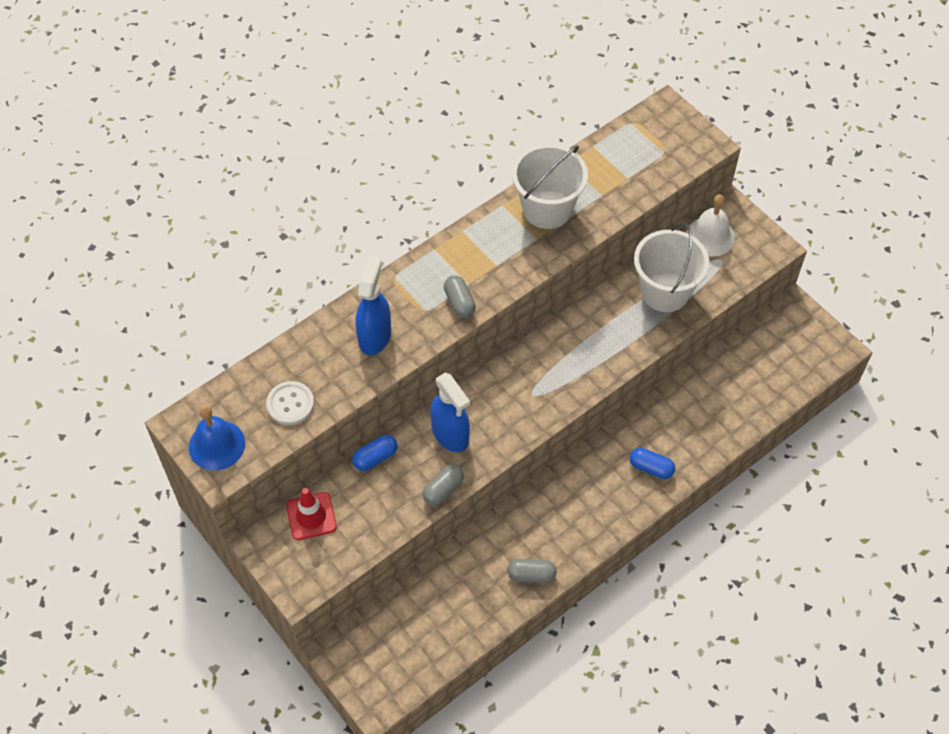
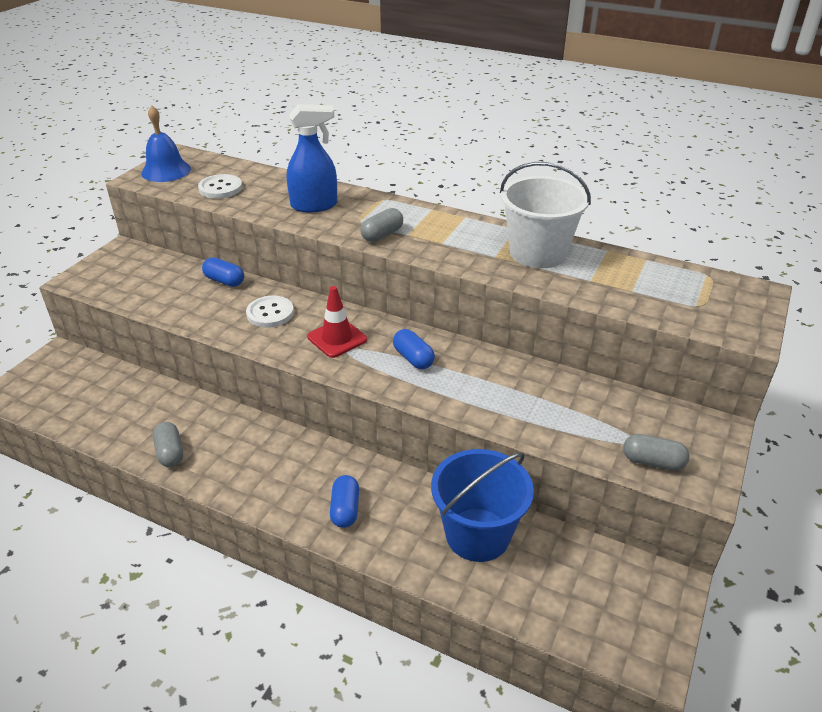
camera: 65 degrees right, 20 degrees down
(311, 516) = (151, 266): red traffic cone -> red traffic cone (337, 338)
(443, 490) = (206, 325): grey capsule -> grey capsule (653, 462)
(450, 434) = (270, 313): blue spray bottle -> white button
(568, 352) = (413, 358): none -> blue capsule
(665, 291) = (548, 406): white bucket -> none
(710, 236) = (660, 422): white bell -> none
(710, 395) = (477, 534): none -> blue bucket

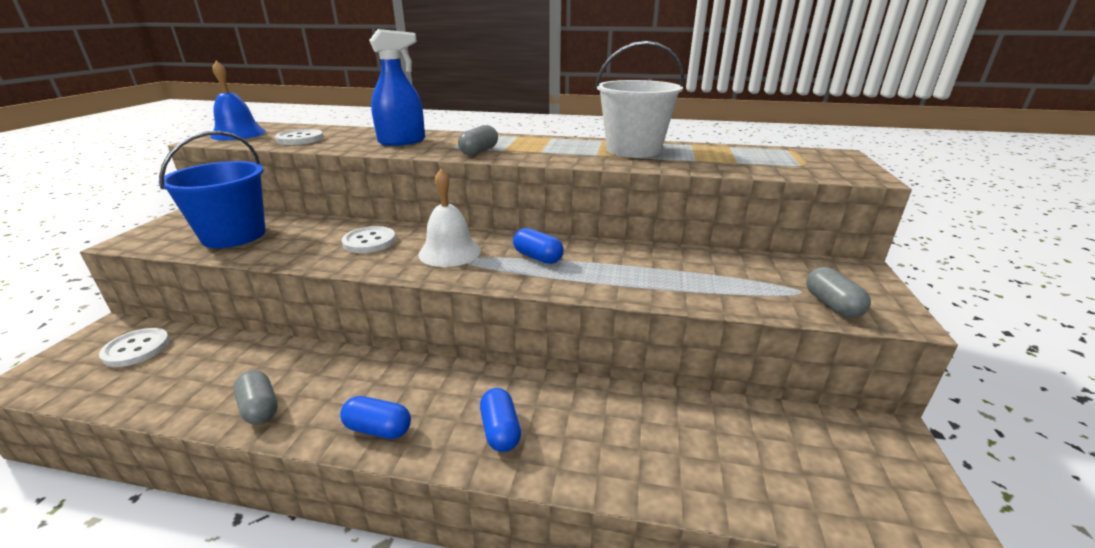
camera: 15 degrees left, 10 degrees down
(80, 379) = (136, 349): none -> white button
(224, 281) = (313, 224): blue capsule -> blue capsule (378, 429)
(337, 338) = (449, 252): red traffic cone -> white bell
(477, 534) = (664, 427): blue bucket -> blue bucket (234, 235)
(653, 462) = (832, 305): grey capsule -> grey capsule turned 75 degrees clockwise

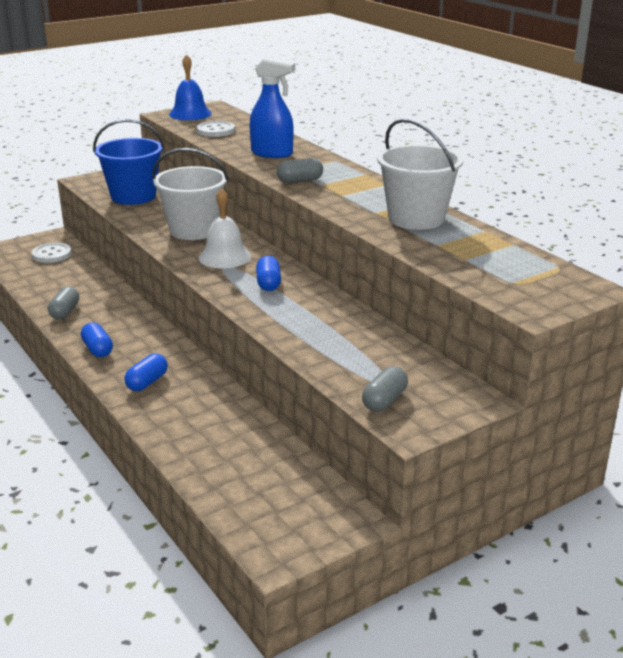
camera: 45 degrees right, 0 degrees up
(369, 241) = (194, 230): white button -> white bucket

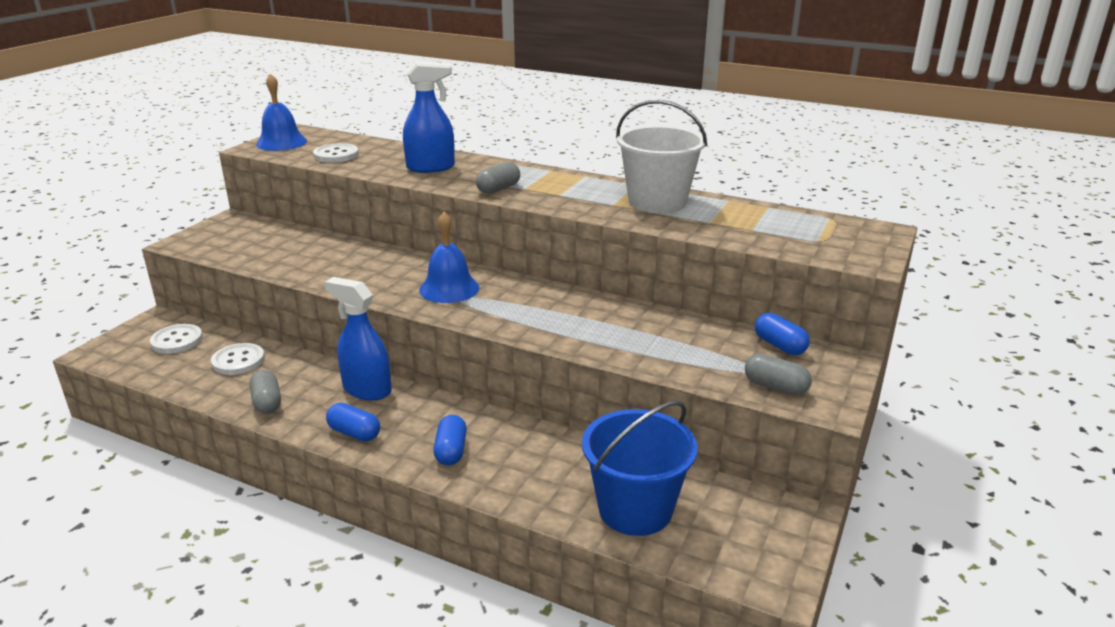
camera: 30 degrees left, 0 degrees up
(75, 279) = (238, 361): none -> white button
(133, 196) = (265, 248): blue bucket -> blue bucket (635, 509)
(136, 322) = (366, 389): none -> blue spray bottle
(194, 230) = (381, 269): white bucket -> none
(225, 257) = (449, 288): white bell -> blue bell
(268, 283) = (528, 304): blue capsule -> blue capsule (779, 346)
(384, 401) = (775, 387): grey capsule -> grey capsule turned 60 degrees counterclockwise

